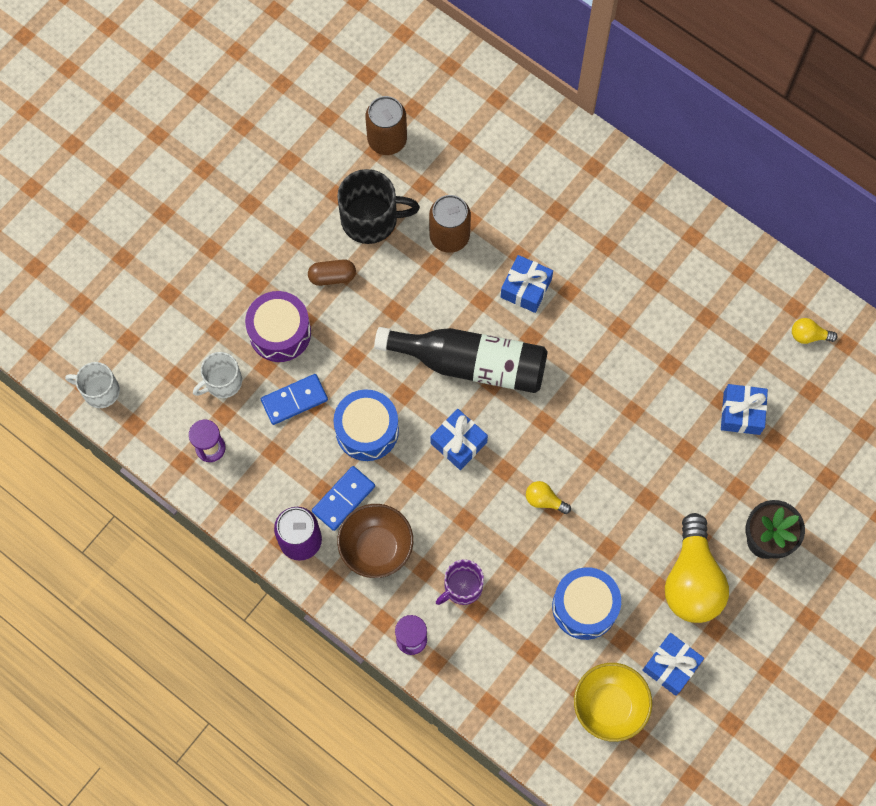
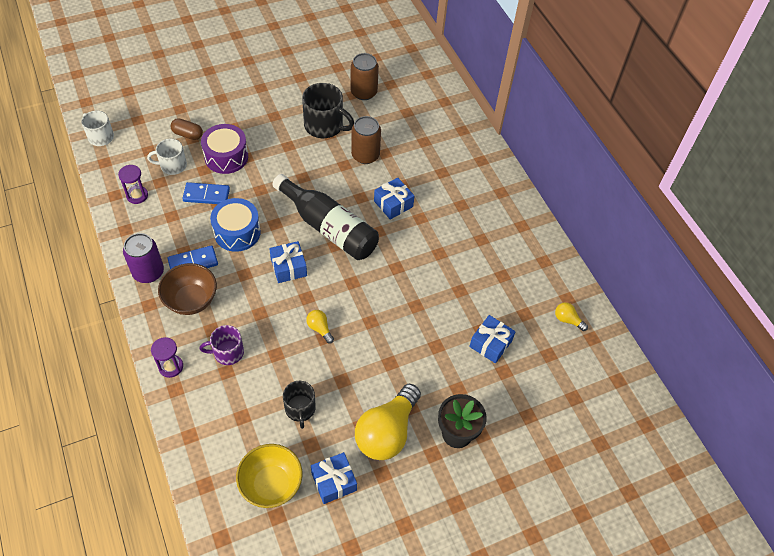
camera: 25 degrees right, 15 degrees down
(332, 276) = (279, 143): brown capsule -> brown capsule (187, 134)
(584, 607) = (300, 409): blue drum -> black mug

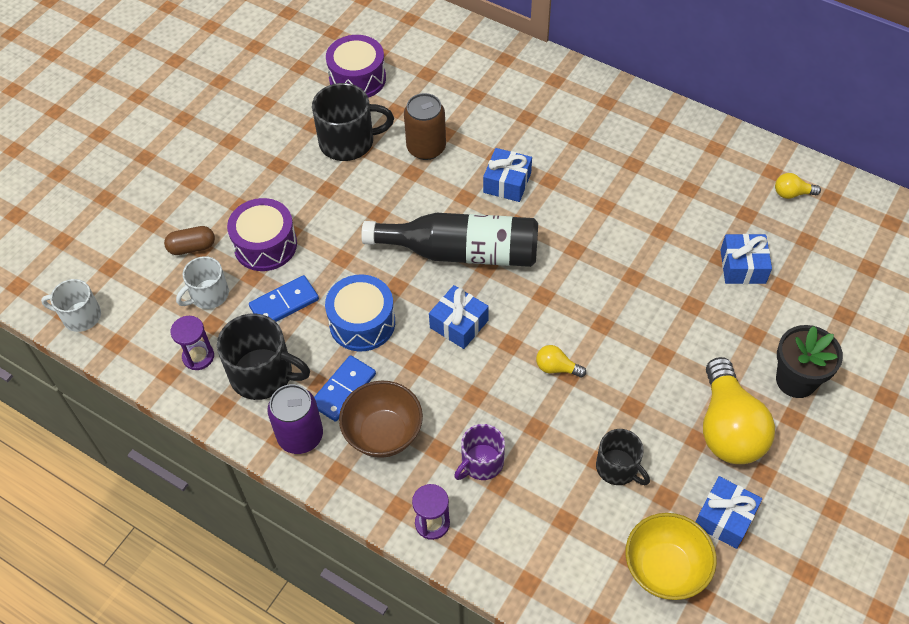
camera: 30 degrees left, 0 degrees up
(160, 226) = (263, 374): none -> black mug
(364, 92) = (357, 78): brown can -> purple drum

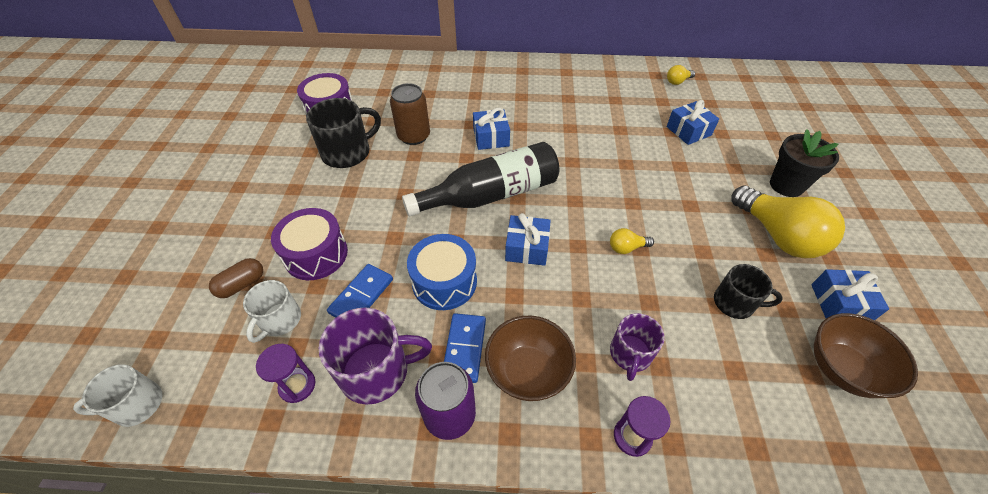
camera: 30 degrees left, 5 degrees down
(263, 374) = (376, 371): black mug -> purple mug
(665, 569) = (842, 369): yellow bowl -> brown bowl

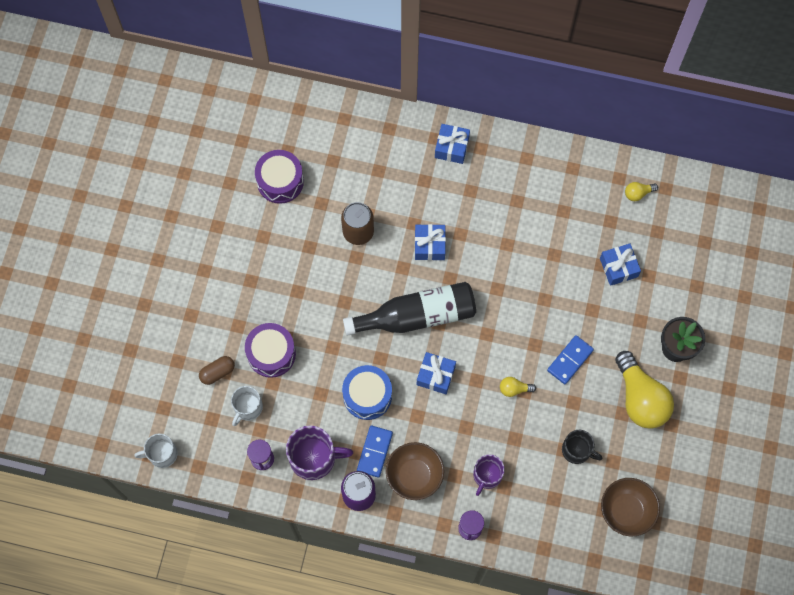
camera: 10 degrees right, 20 degrees up
(347, 152) = (296, 243): black mug -> none
(361, 296) = (305, 397): blue domino -> blue domino (570, 360)
(839, 303) = (654, 464): blue gift -> blue gift (451, 147)

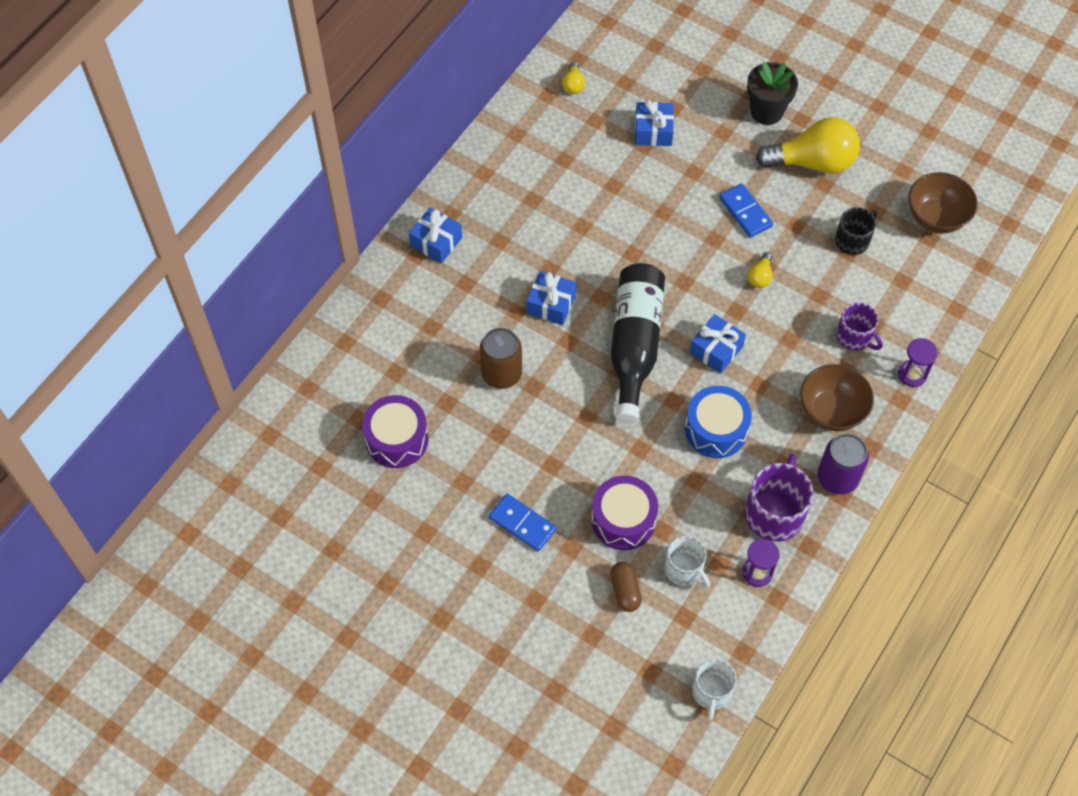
camera: 70 degrees left, 10 degrees down
(375, 452) = (789, 444): blue domino -> blue domino (522, 523)

